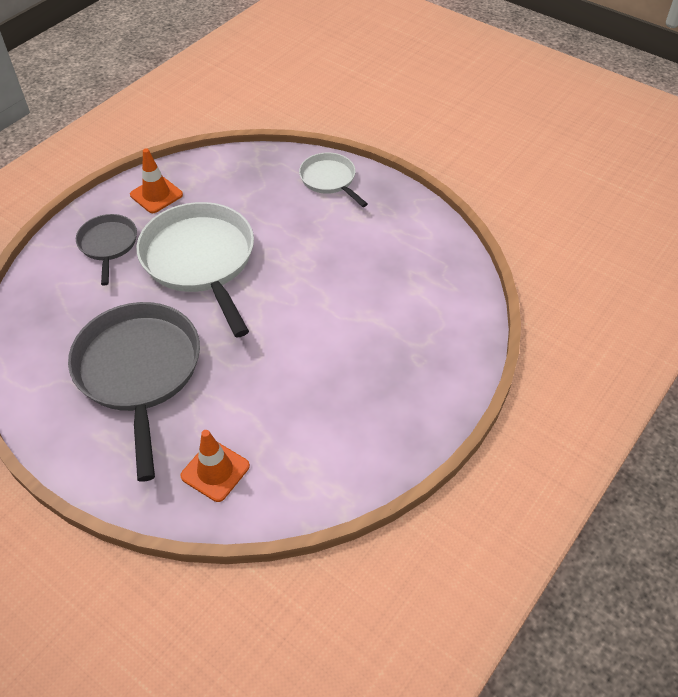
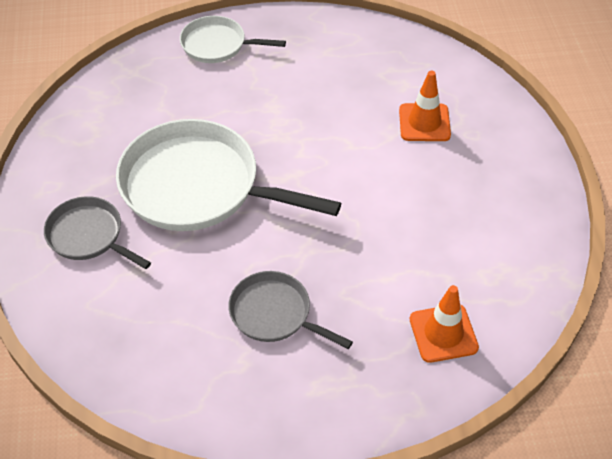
camera: 45 degrees left, 0 degrees up
(139, 371) = (274, 314): grey pan -> grey pan, size x0.53
(156, 195) = (72, 161): orange traffic cone -> orange traffic cone (424, 123)

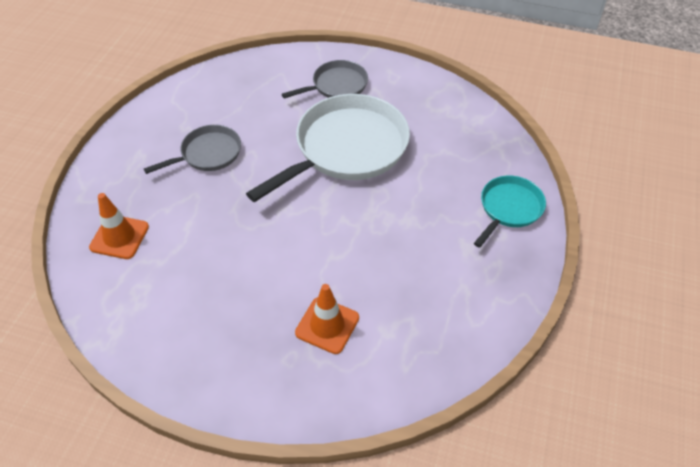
camera: 115 degrees right, 0 degrees up
(217, 45) = (509, 208): white pan -> turquoise pan

